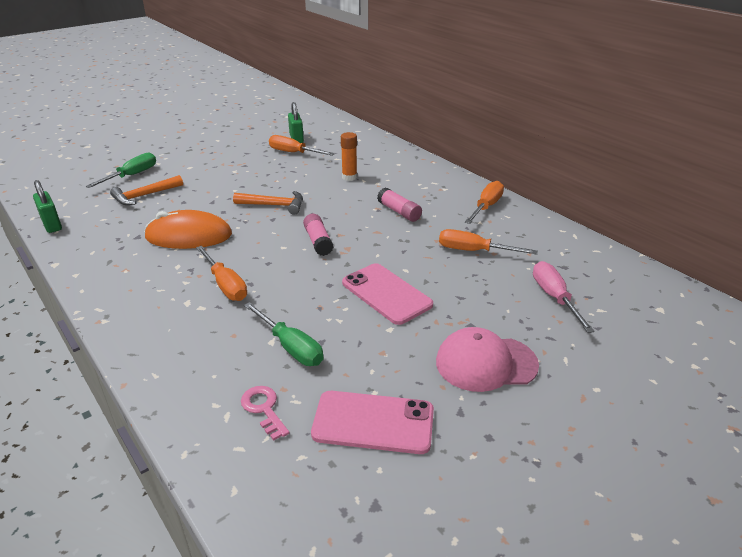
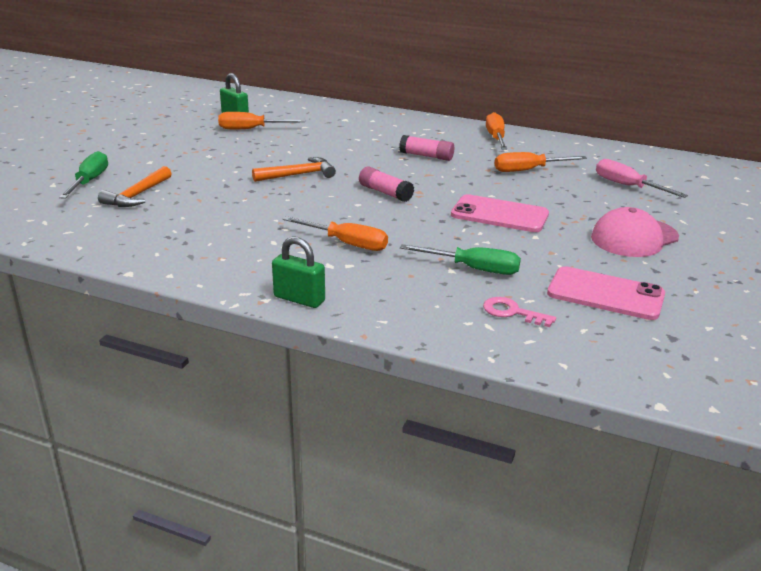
camera: 30 degrees left, 5 degrees down
(52, 224) = (63, 243): green padlock -> green padlock (299, 299)
(189, 236) = (247, 217): orange mouse -> none
(349, 177) = (340, 139): orange glue stick -> none
(373, 422) = (605, 294): pink phone -> pink phone turned 45 degrees clockwise

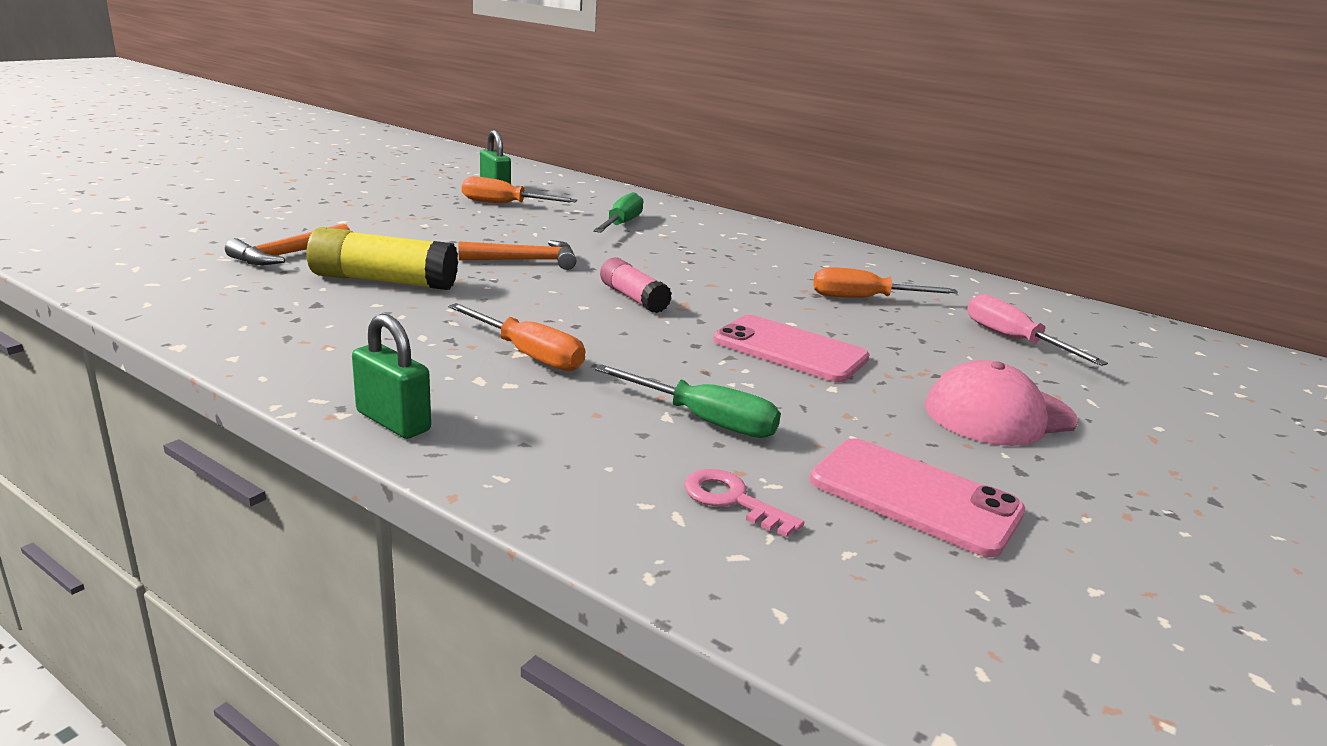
camera: 10 degrees right, 5 degrees down
(89, 181) = (243, 232): green screwdriver -> green screwdriver (621, 224)
(218, 205) = (383, 281): none -> yellow glue stick
(426, 156) = (722, 262): pink glue stick -> none
(495, 138) = (835, 254): orange screwdriver -> none

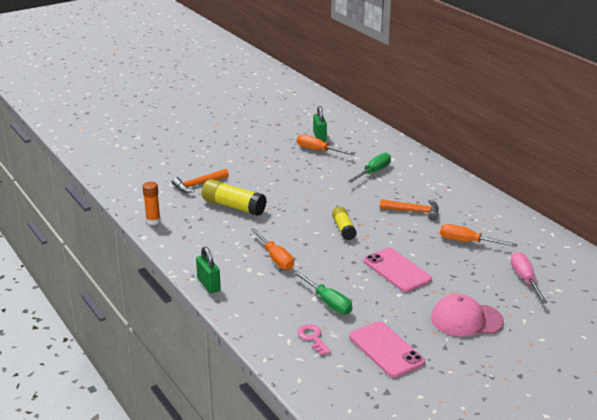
camera: 25 degrees right, 5 degrees up
(196, 316) = (153, 221): none -> orange glue stick
(526, 261) = (306, 198): orange hammer -> orange hammer (413, 211)
(633, 298) = (343, 229): pink glue stick -> yellow glue stick

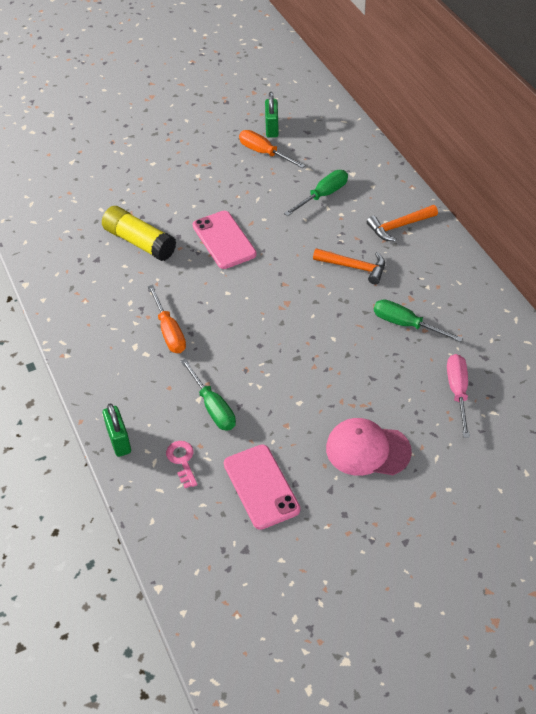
camera: 10 degrees right, 20 degrees up
(153, 221) = (41, 259): orange glue stick -> none
(198, 185) = (106, 202): orange hammer -> orange hammer (399, 226)
(208, 284) = (83, 367): green padlock -> green padlock (119, 441)
(343, 229) = (261, 290): yellow glue stick -> none
(397, 270) = (307, 364): pink phone -> pink phone (224, 240)
(467, 242) = (406, 324): orange screwdriver -> green screwdriver

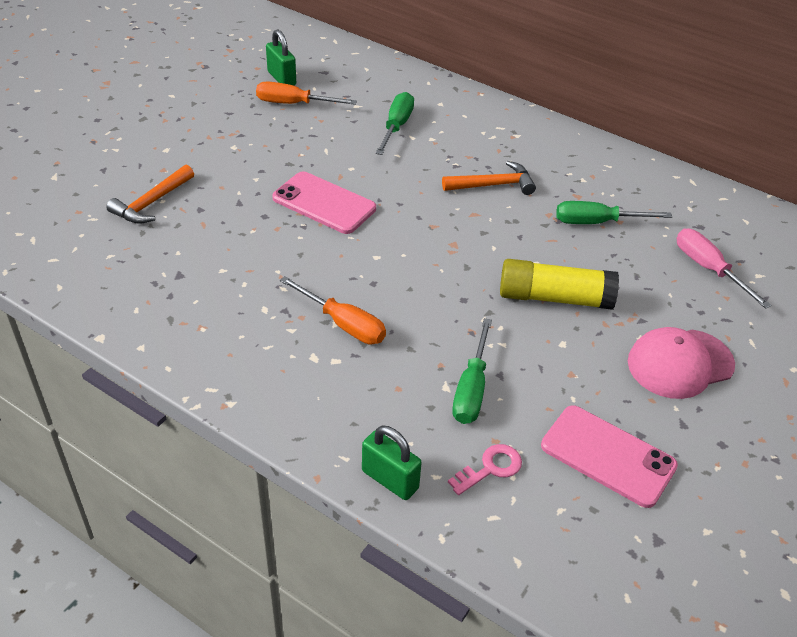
camera: 35 degrees left, 5 degrees down
(139, 242) = (220, 238): yellow glue stick -> yellow glue stick (554, 298)
(182, 461) = (490, 468): pink key -> pink key turned 105 degrees clockwise
(213, 407) = (471, 389): green screwdriver -> green screwdriver turned 75 degrees clockwise
(399, 226) = (502, 132): orange hammer -> orange hammer (151, 203)

